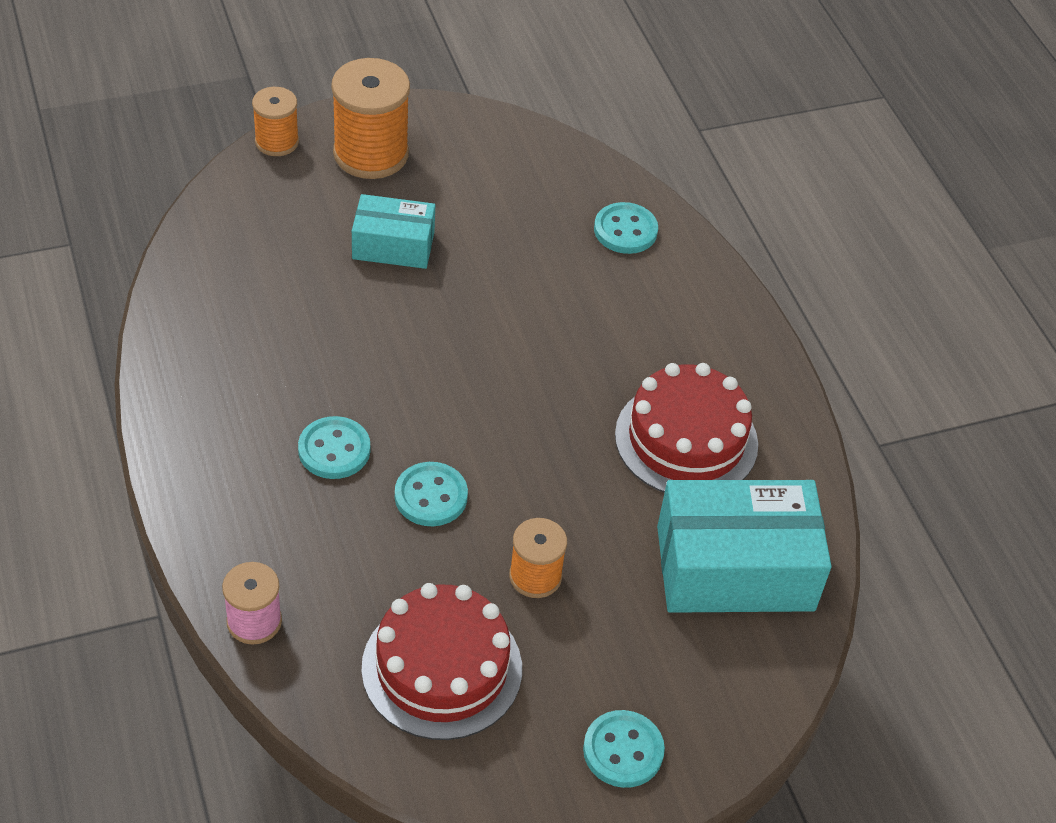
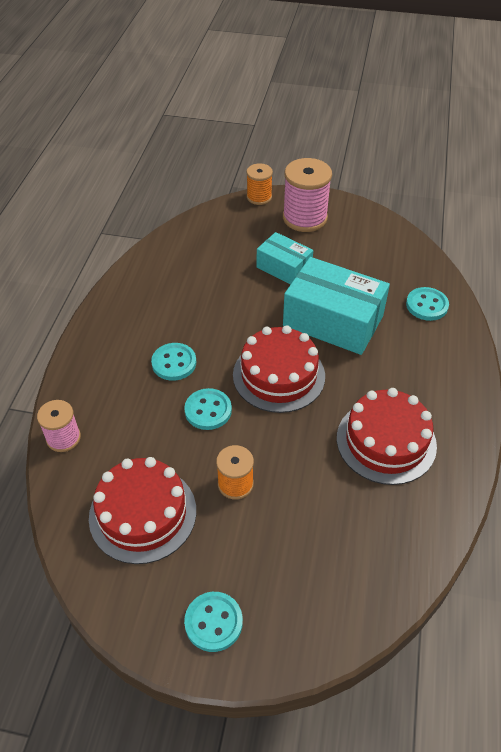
camera: 35 degrees right, 0 degrees up
(371, 154) = (304, 218): orange spool -> pink spool
(493, 408) = (279, 375): none -> red cake
(735, 568) = (366, 537): turquoise box -> turquoise box (333, 321)

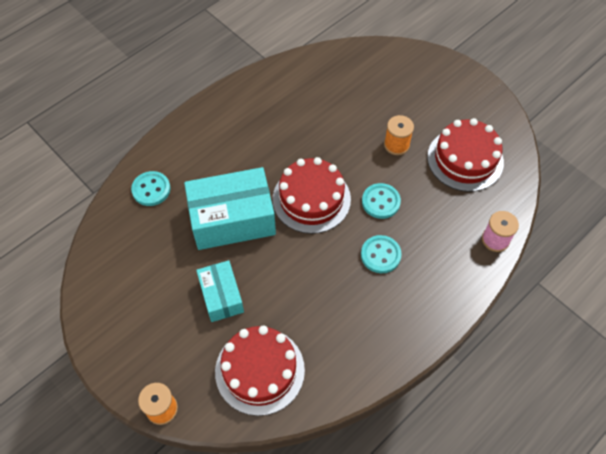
camera: 145 degrees left, 10 degrees up
(213, 622) = (456, 87): turquoise button -> none
(304, 218) = (147, 346): pink spool -> none
(333, 321) = (232, 219): turquoise box -> turquoise box turned 75 degrees counterclockwise
(386, 441) = (283, 117): red cake -> red cake (260, 370)

